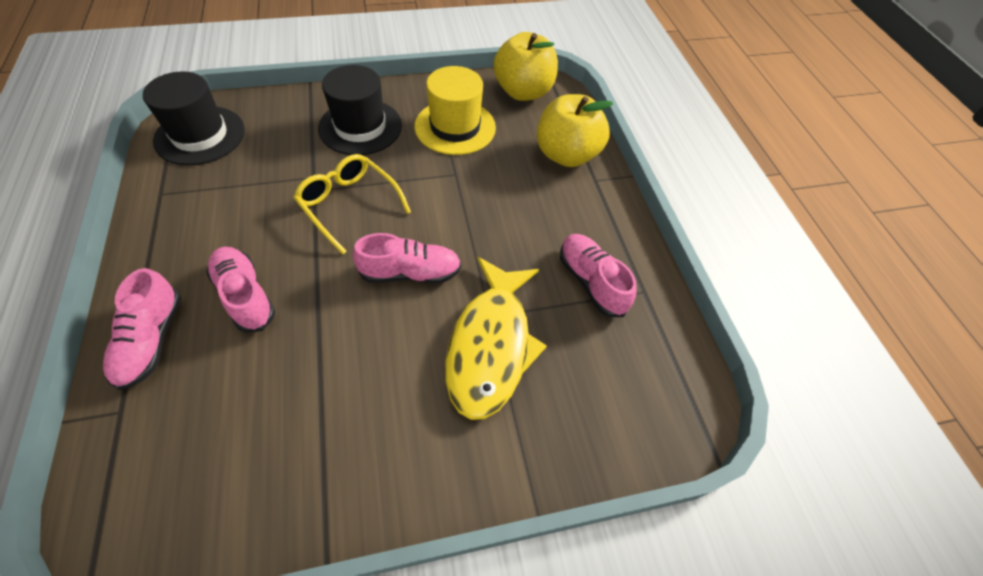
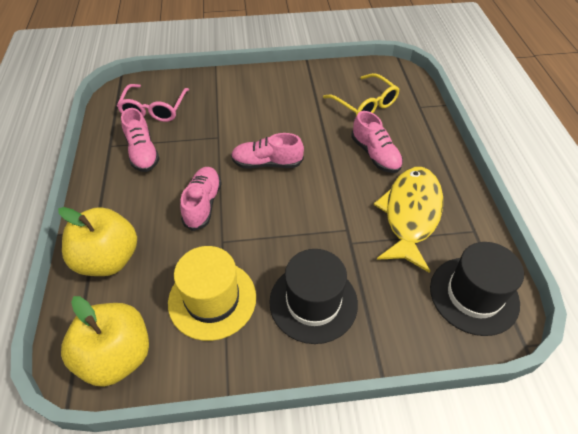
camera: 170 degrees left, 5 degrees down
(151, 340) = (421, 134): pink shoe -> pink shoe (203, 204)
(349, 205) = (315, 215): yellow glasses -> yellow glasses (365, 104)
(491, 345) = (221, 123): yellow fish -> yellow fish (410, 214)
(612, 370) = (154, 109): none -> pink glasses

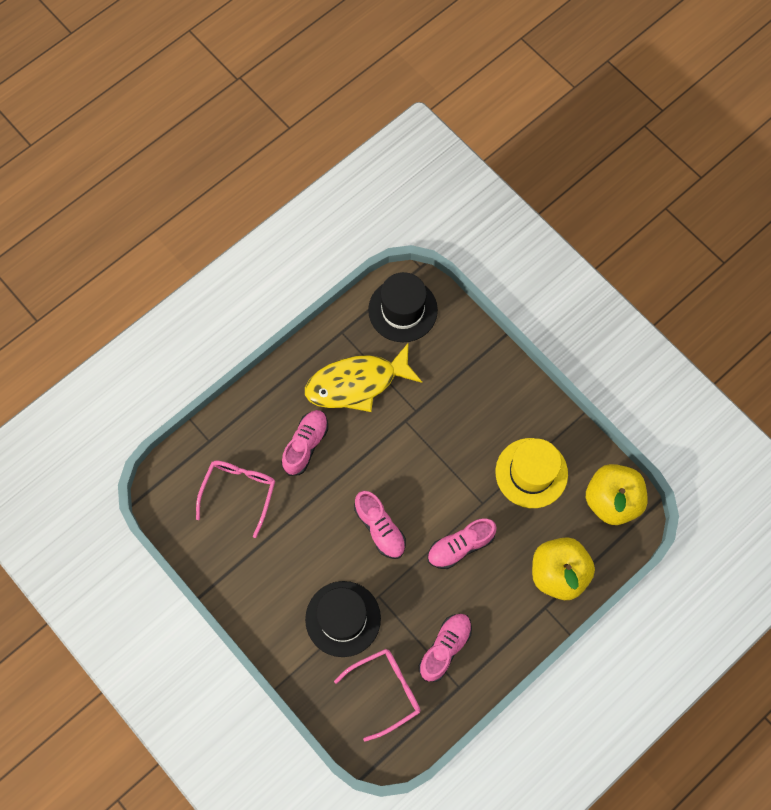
camera: 125 degrees left, 20 degrees up
(313, 302) = (484, 406): black hat -> black hat (343, 618)
(365, 104) = (239, 492): yellow glasses -> pink glasses

